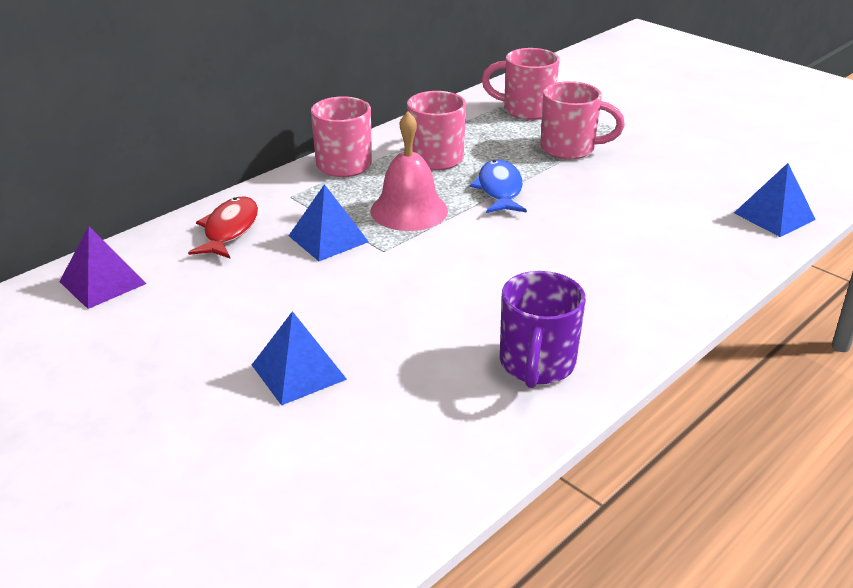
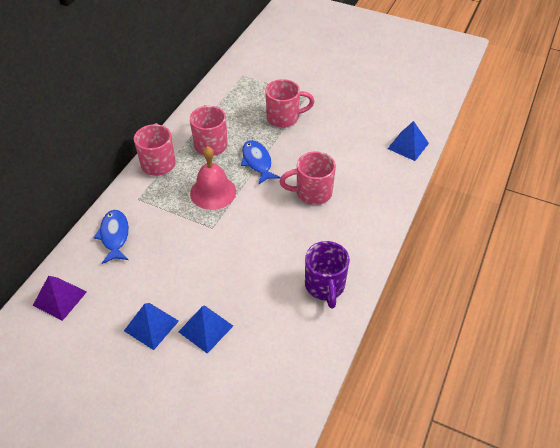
camera: 20 degrees left, 15 degrees up
(229, 230) = (114, 236): red fish -> blue fish
(328, 238) = (176, 227): blue pyramid -> blue pyramid (151, 325)
(526, 110) = (246, 90): pink mug -> pink mug (312, 193)

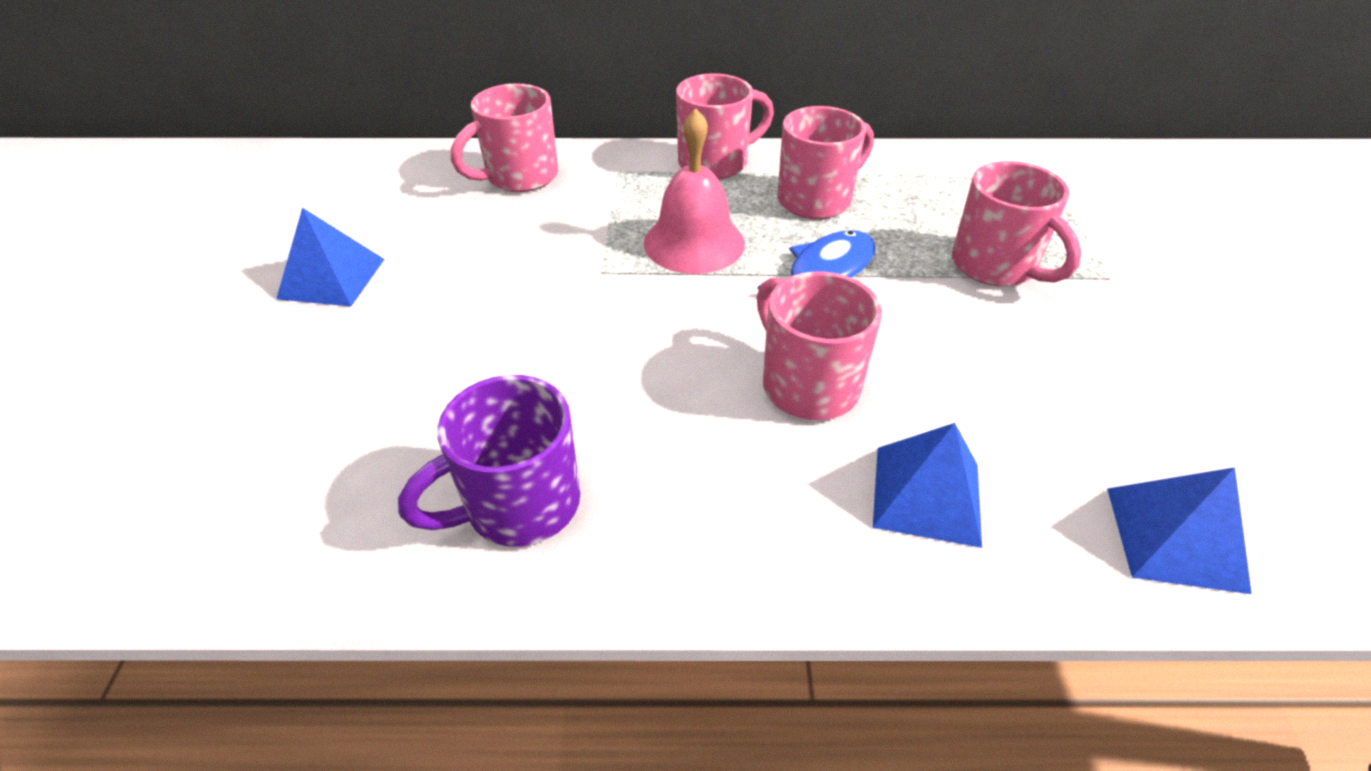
camera: 65 degrees right, 5 degrees down
(60, 298) = (367, 173): purple pyramid -> none
(114, 236) = (519, 177): blue fish -> pink mug
(205, 328) = (338, 346): blue pyramid -> blue pyramid (926, 495)

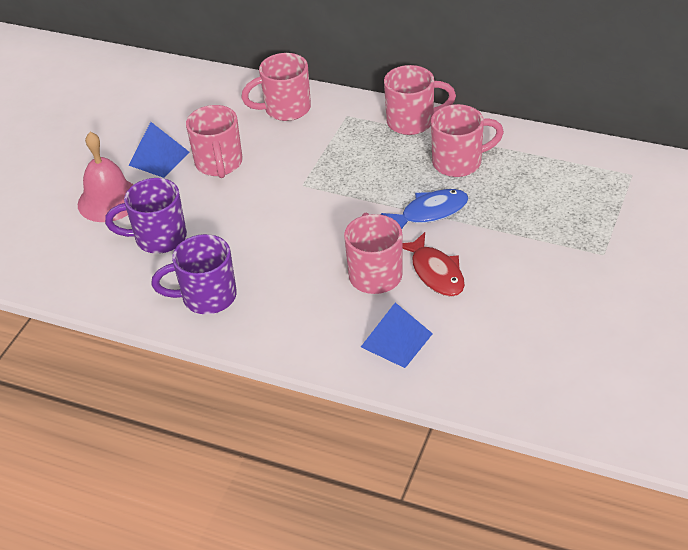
camera: 25 degrees right, 0 degrees up
(374, 412) = (158, 238): none -> purple mug
(694, 243) = (365, 177): pink bell -> pink bell (109, 200)
(901, 358) = (435, 272): none -> red fish
(996, 267) = (536, 231): pink mug -> pink mug (219, 164)
(1175, 538) = (502, 388): blue pyramid -> none

